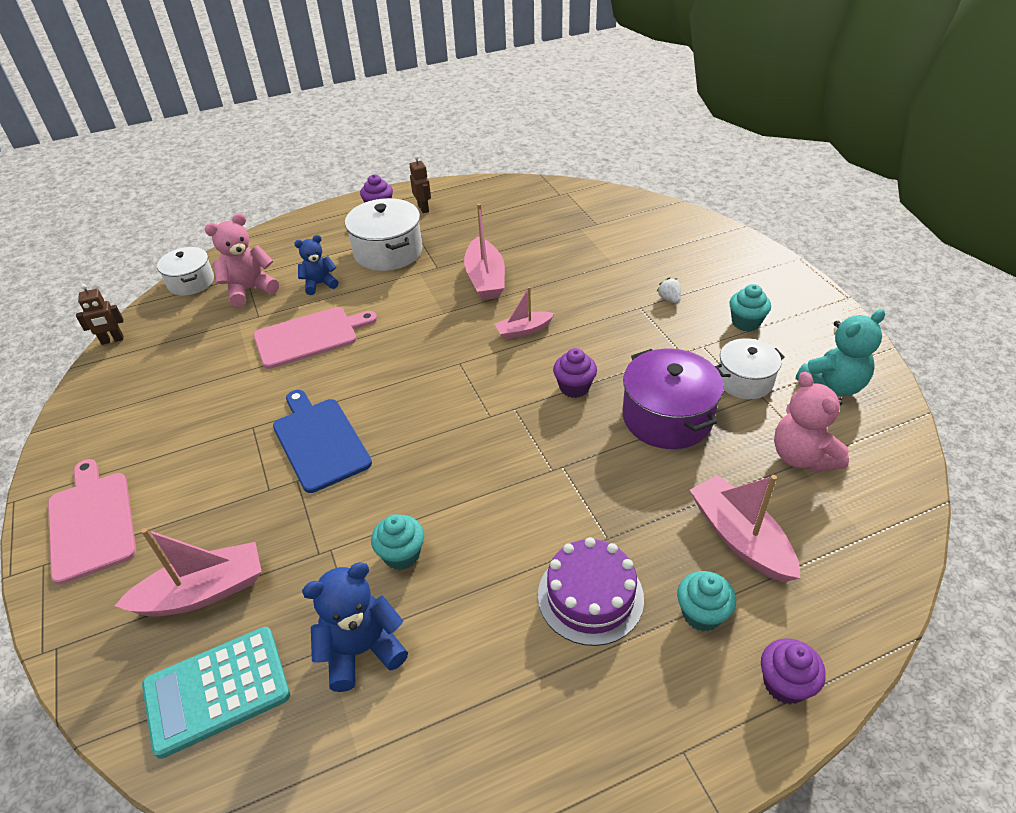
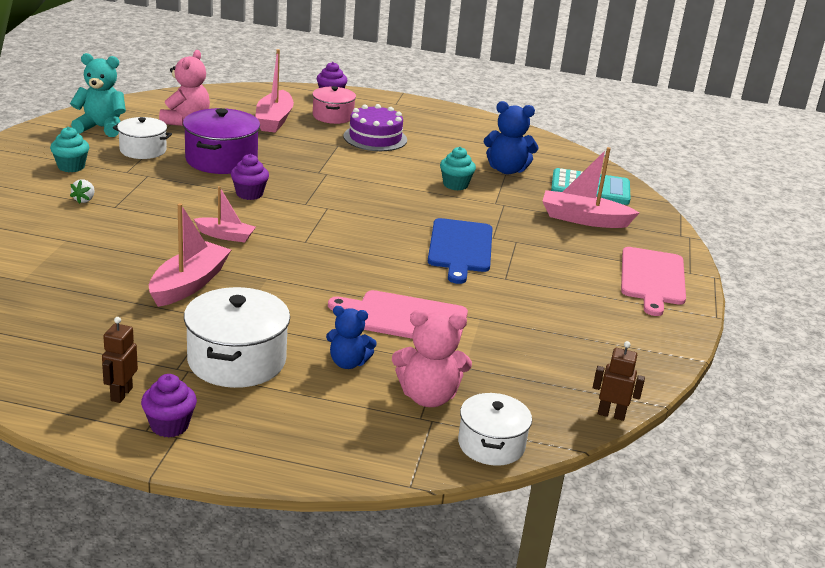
camera: 150 degrees left, 15 degrees down
(701, 614) = (333, 116): turquoise cupcake -> pink pot

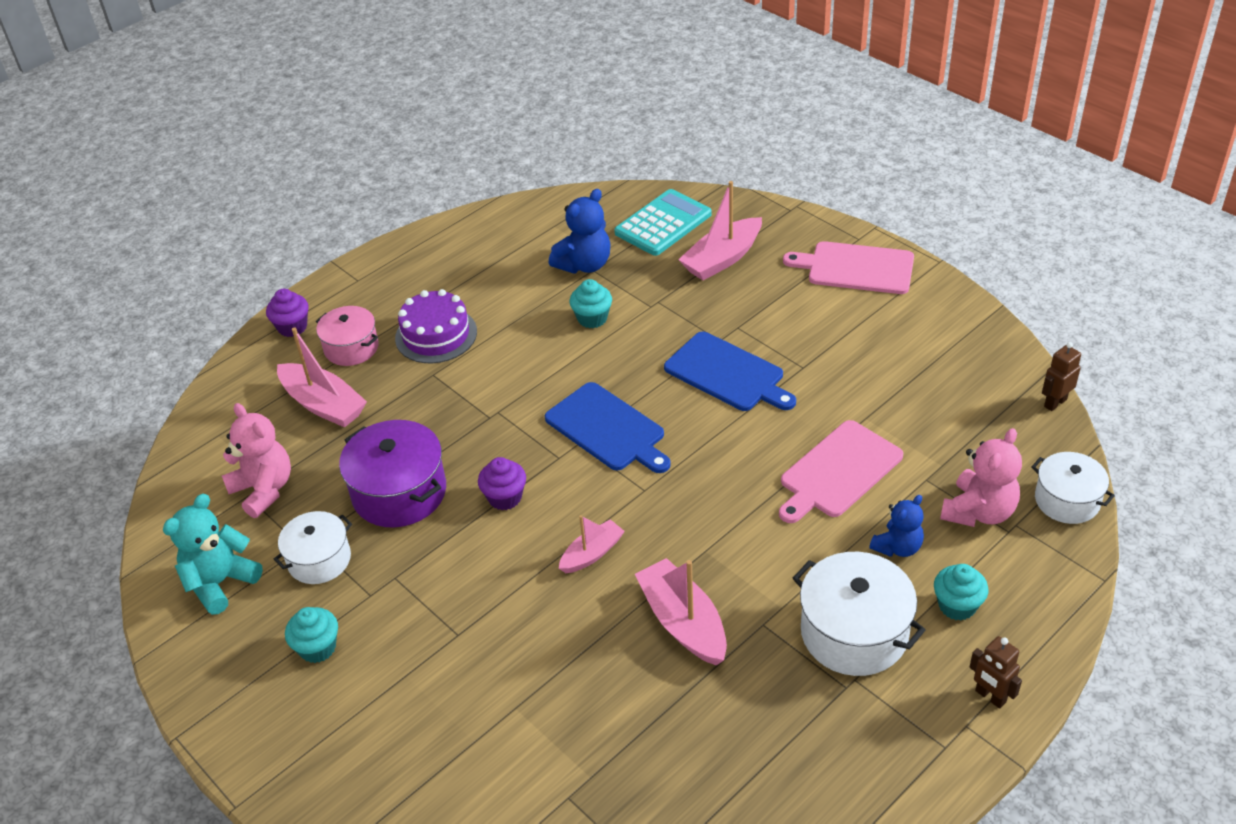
camera: 50 degrees left, 15 degrees up
(84, 200) = (421, 660): white strawberry -> none
(121, 394) = (873, 749): brown robot -> brown robot (990, 696)
(169, 426) = (945, 725): purple cupcake -> none
(307, 406) = (957, 606): none -> turquoise cupcake
(351, 215) = (607, 429): none -> blue cutting board
(652, 278) = (856, 268): pink cutting board -> pink cutting board turned 150 degrees clockwise

